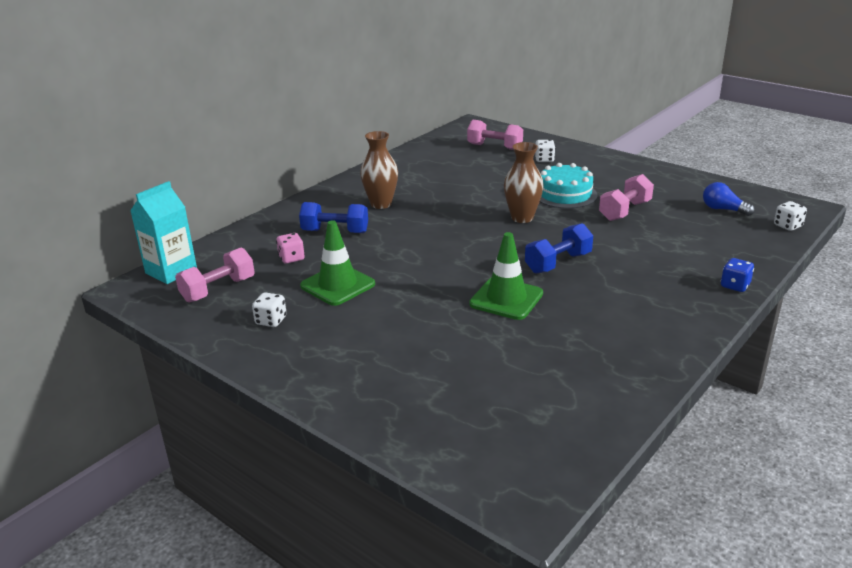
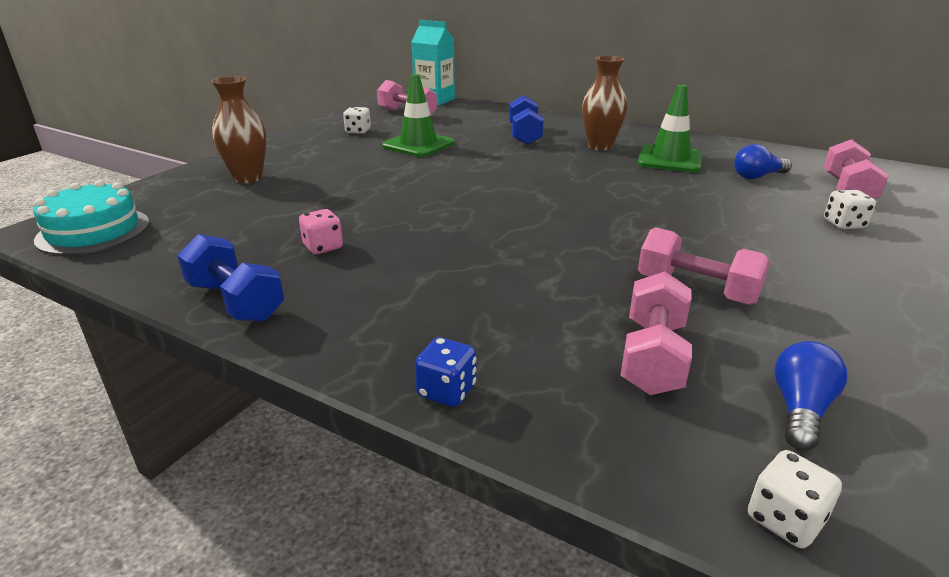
camera: 80 degrees right, 0 degrees up
(291, 258) = (465, 127): pink dice -> pink dice (323, 247)
(465, 164) = (757, 176): none -> blue light bulb
(506, 299) = (395, 211): green traffic cone -> green traffic cone (669, 159)
(522, 218) = (613, 214): brown vase -> brown vase (248, 178)
(558, 263) = (490, 238): blue dumbbell -> blue dumbbell (236, 301)
(565, 194) = (720, 241): turquoise cake -> turquoise cake (93, 231)
(692, 232) = (652, 357): none -> pink dumbbell

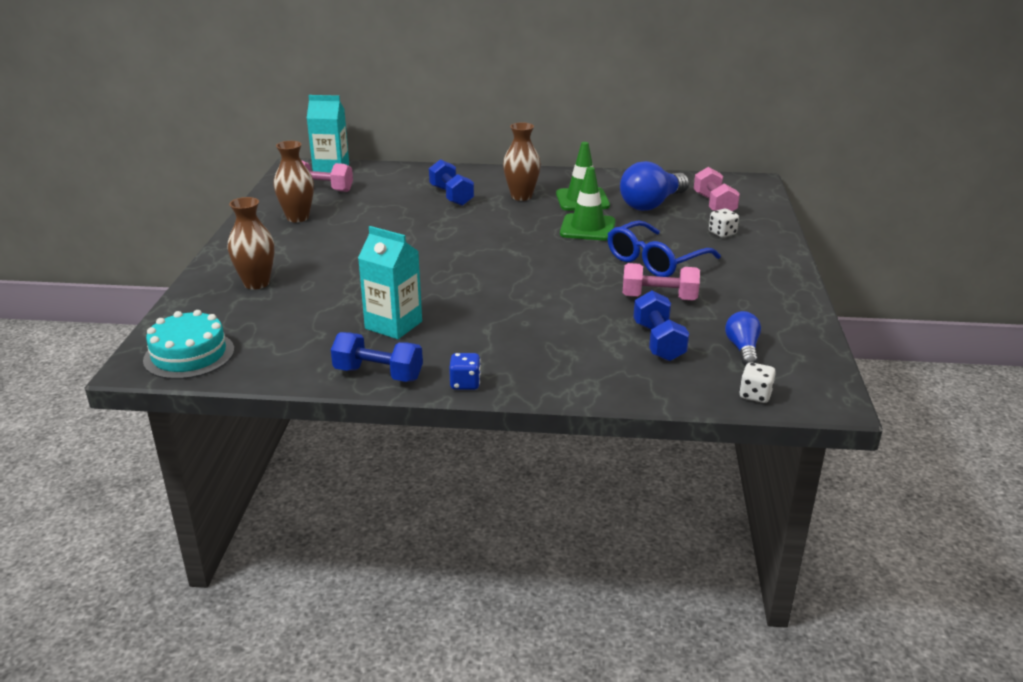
camera: 25 degrees left, 0 degrees up
(323, 247) = (393, 325): pink dice -> turquoise carton
(358, 131) = (298, 218): white dice -> brown vase
(418, 145) = (369, 222): green traffic cone -> green traffic cone (587, 228)
(446, 391) = (564, 387): blue dice -> blue dice (465, 384)
(652, 357) = (658, 342): pink dumbbell -> blue dumbbell
(721, 240) = (655, 261): none -> blue glasses
(757, 176) = (652, 204): blue light bulb -> blue light bulb, size x1.82

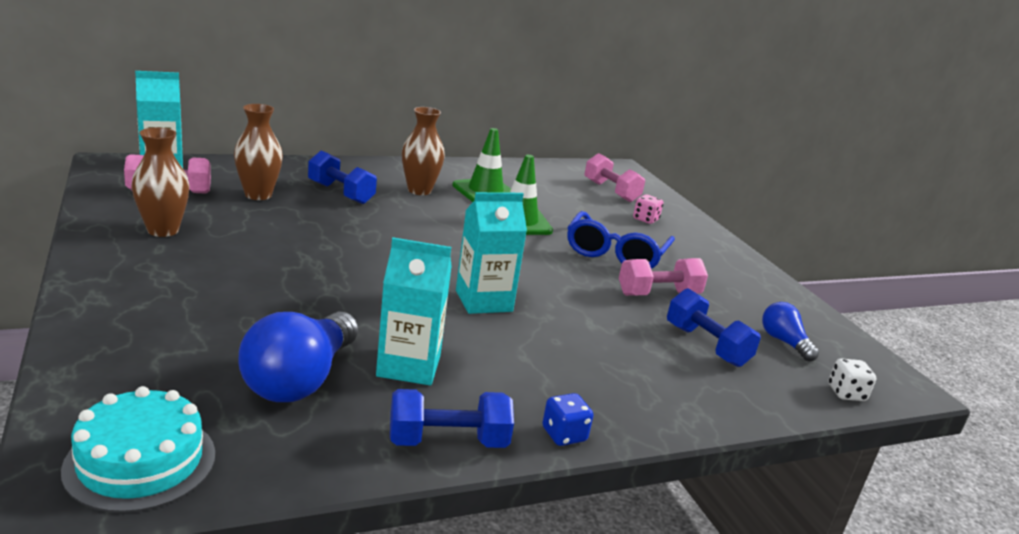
camera: 30 degrees left, 5 degrees down
(256, 283) = (170, 329): brown vase -> brown vase (258, 195)
(493, 287) = (483, 301): none -> turquoise carton
(652, 204) = (555, 193): blue light bulb -> blue light bulb (300, 379)
(722, 233) = (645, 219): white dice -> pink dice

